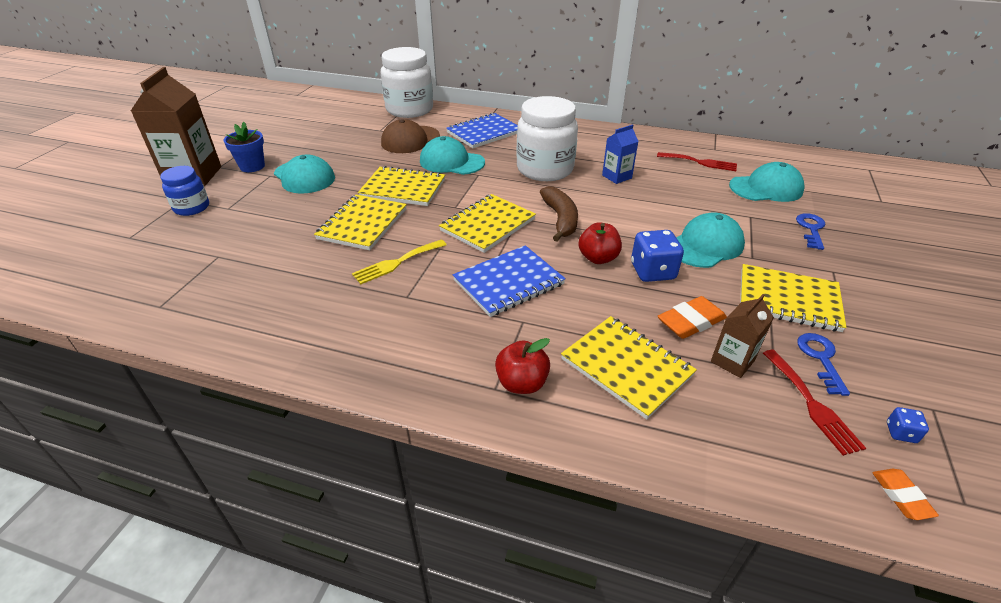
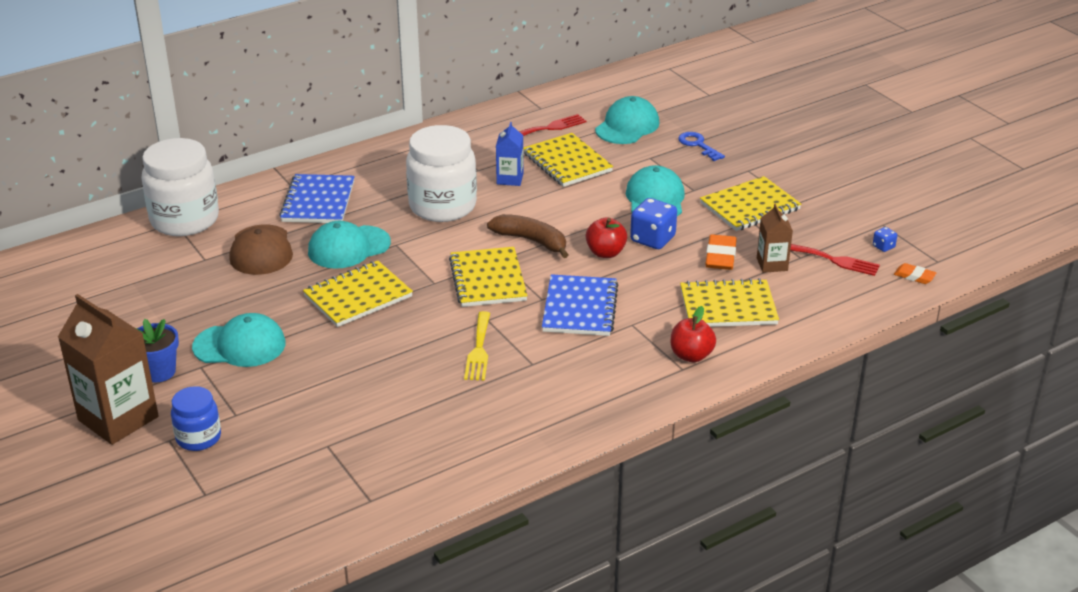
camera: 50 degrees left, 5 degrees down
(362, 224) = (389, 344): yellow notebook -> yellow notebook (567, 162)
(820, 358) = (808, 232): blue key -> none

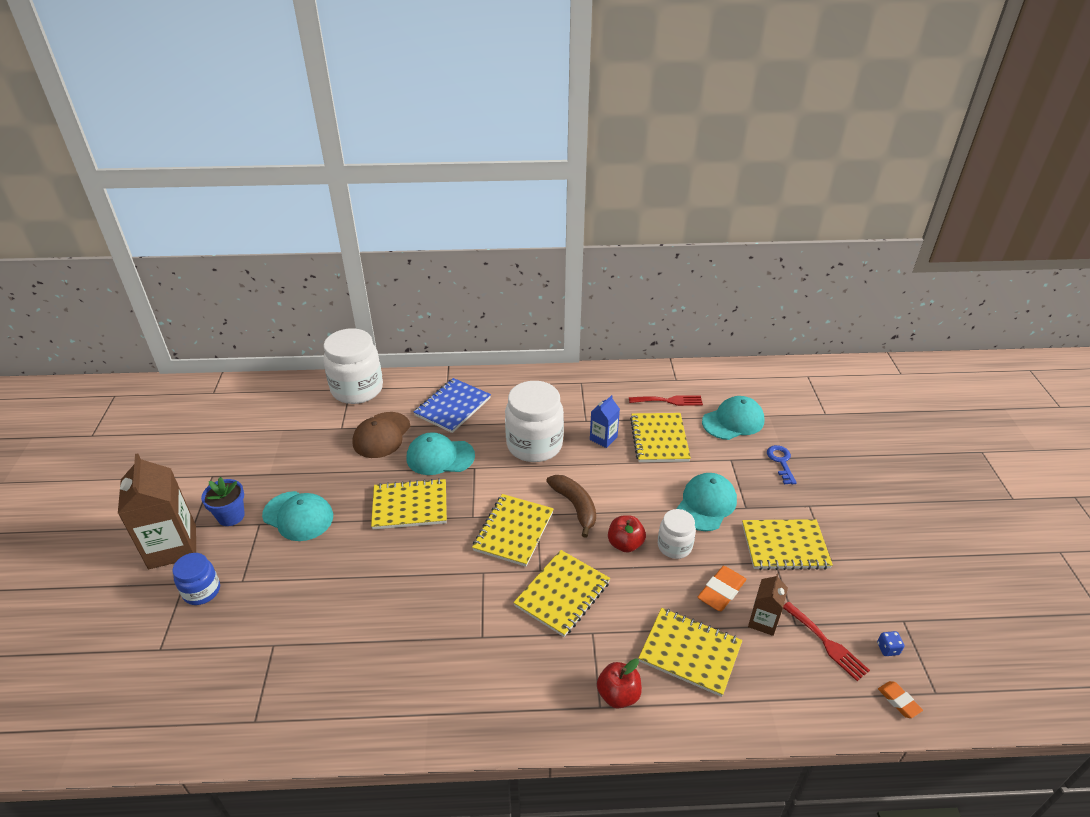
camera: 30 degrees right, 5 degrees up
(479, 350) = (453, 601): yellow fork -> none
(580, 308) = (562, 594): blue notebook -> yellow notebook
(652, 239) = (674, 546): blue dice -> white jar

